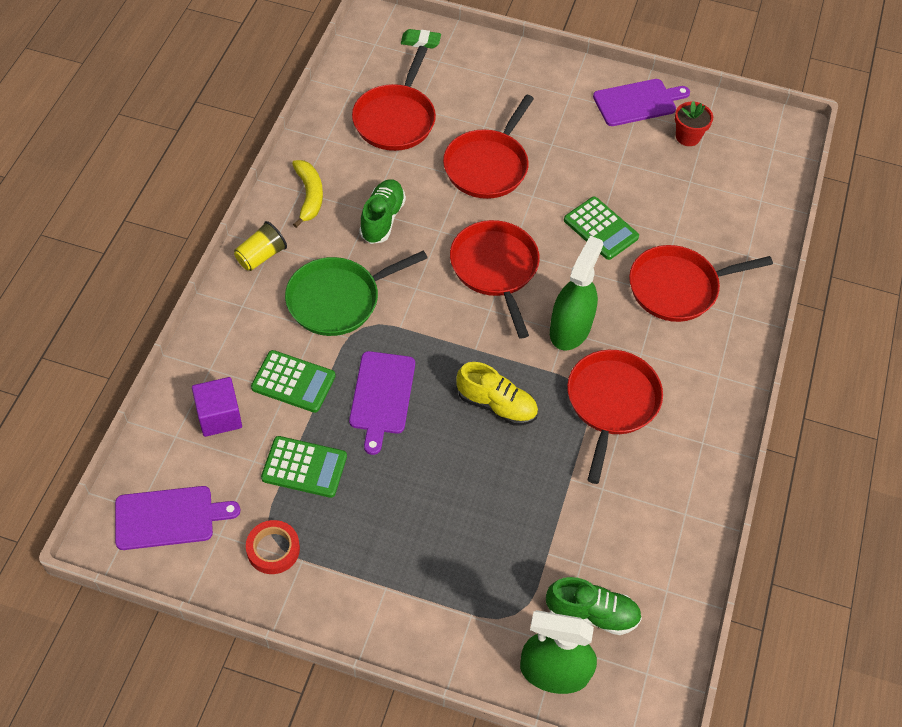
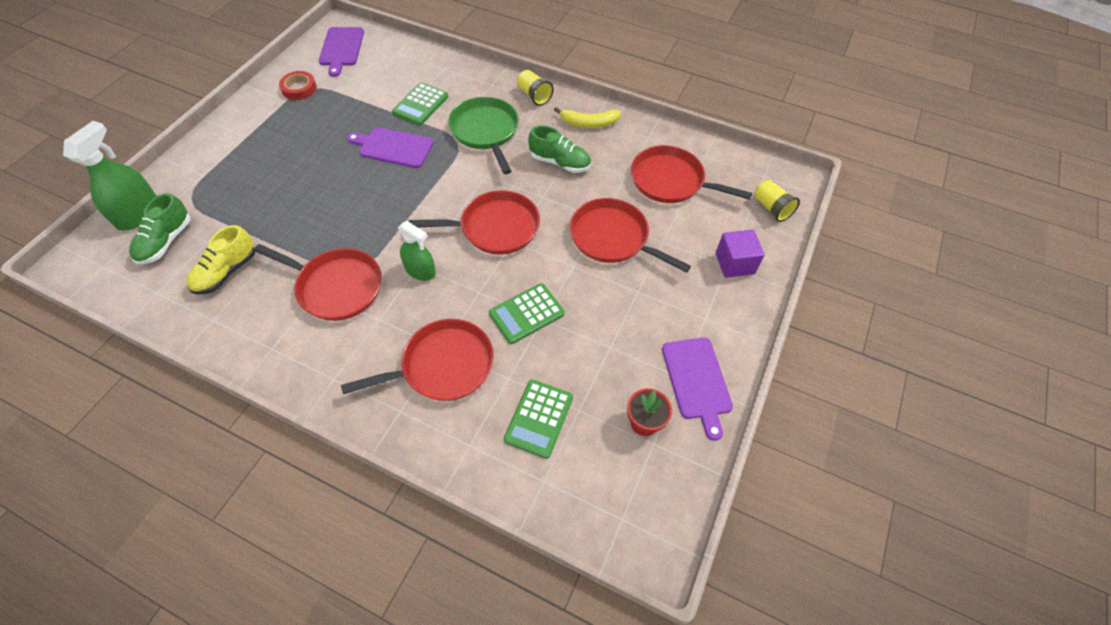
camera: 100 degrees right, 0 degrees up
(219, 416) = (405, 71): purple cube -> purple cube (734, 263)
(304, 467) = (351, 105): green calculator -> green calculator (539, 418)
(420, 41) = (771, 208): green eraser -> yellow cup
(496, 405) = (362, 211): yellow shoe -> yellow shoe (226, 272)
(570, 328) = (420, 270): green spray bottle -> green spray bottle, size x0.67
(677, 288) = (443, 366): red pan -> red pan turned 75 degrees clockwise

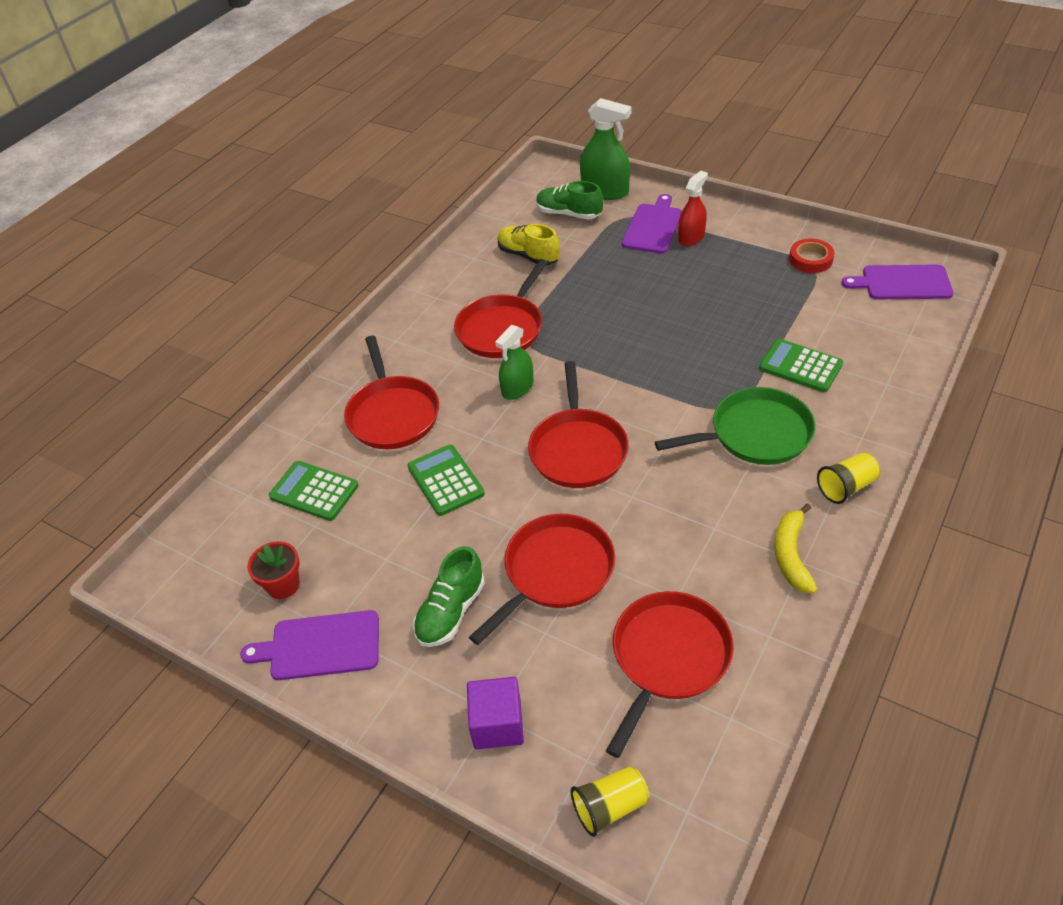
camera: 100 degrees right, 10 degrees down
(242, 154) = (691, 237): none -> red spray bottle
(393, 147) = (714, 349): purple cutting board -> purple cutting board (653, 227)
(560, 162) = (699, 516): green shoe -> green shoe (451, 611)

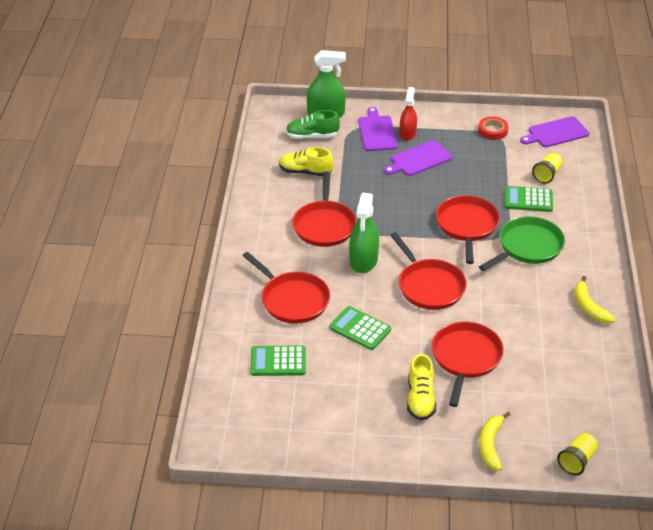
camera: 30 degrees left, 5 degrees down
(283, 585) = (304, 420): red flower pot -> none
(320, 646) = (356, 443): purple cutting board -> purple cutting board (419, 159)
(451, 611) = (420, 399): green shoe -> yellow shoe
(497, 724) = (490, 445): purple cube -> yellow banana
(517, 388) = (363, 260): green spray bottle -> green spray bottle, size x1.50
(668, 657) = (558, 380): red pan -> red pan (467, 226)
(846, 487) = (596, 262): yellow cup -> yellow cup (547, 174)

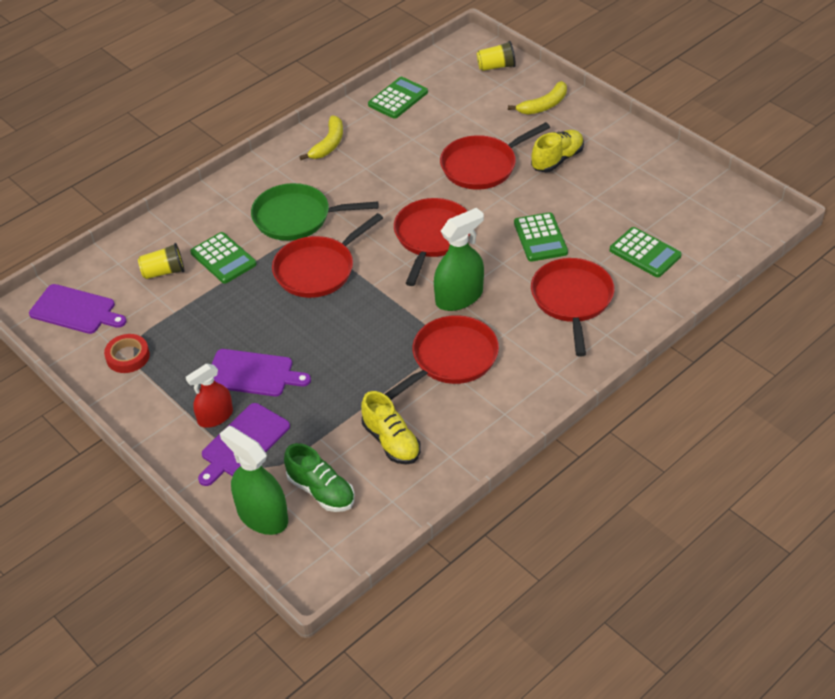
camera: 135 degrees left, 5 degrees up
(602, 376) = (398, 98): none -> green calculator

